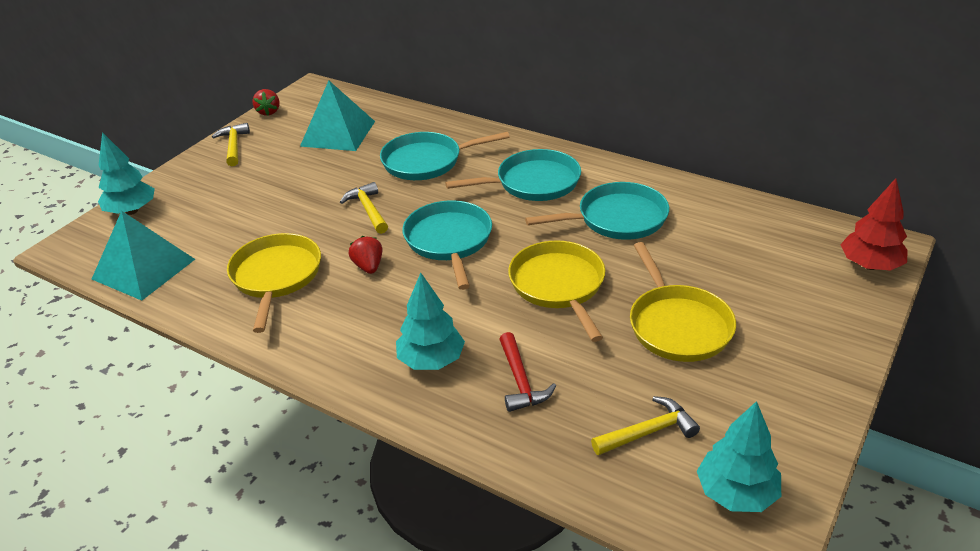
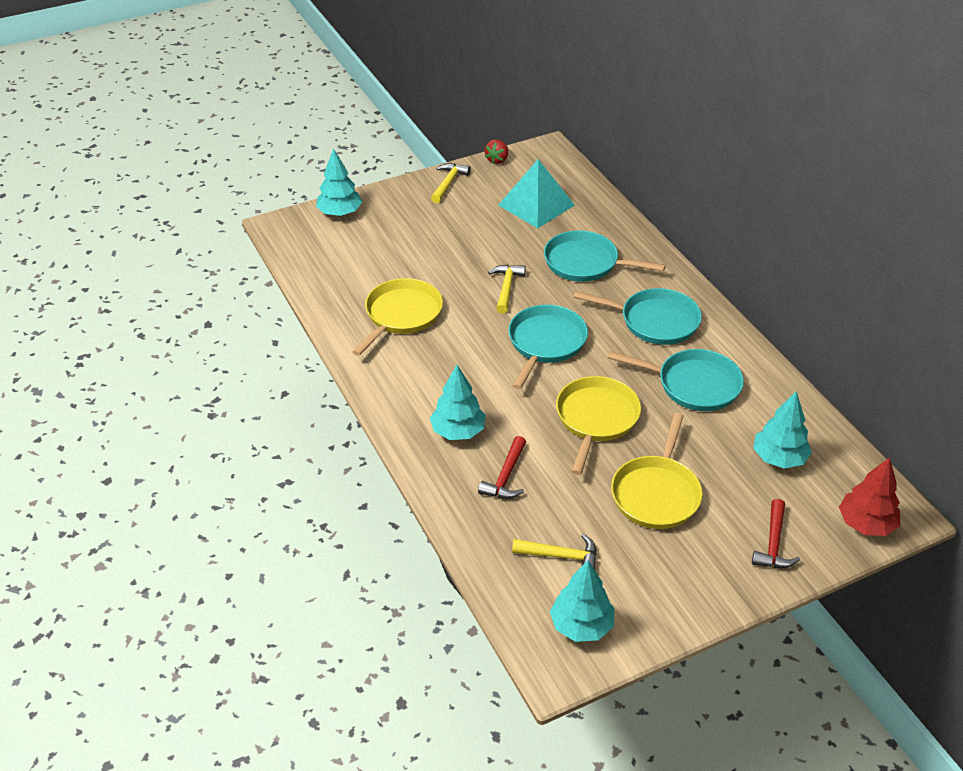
camera: 30 degrees right, 5 degrees up
(143, 269) = (319, 267): turquoise pyramid -> none
(368, 266) = (470, 337): red strawberry -> none
(747, 245) = (779, 458): none -> turquoise tree
(819, 318) = (773, 543): none -> red hammer

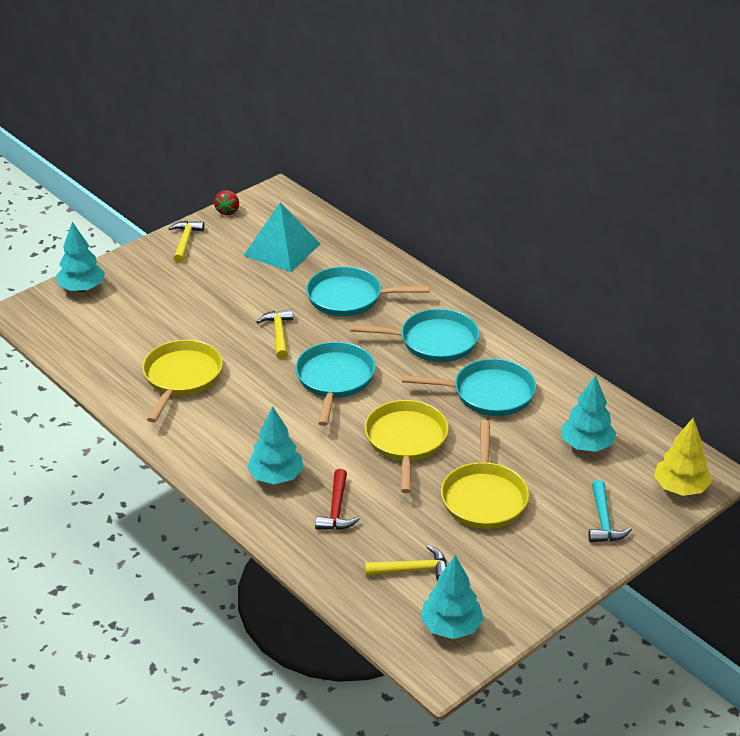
camera: 15 degrees left, 5 degrees down
(773, 543) = (603, 521): red hammer -> turquoise hammer
(866, 524) = (680, 488): red tree -> yellow tree

